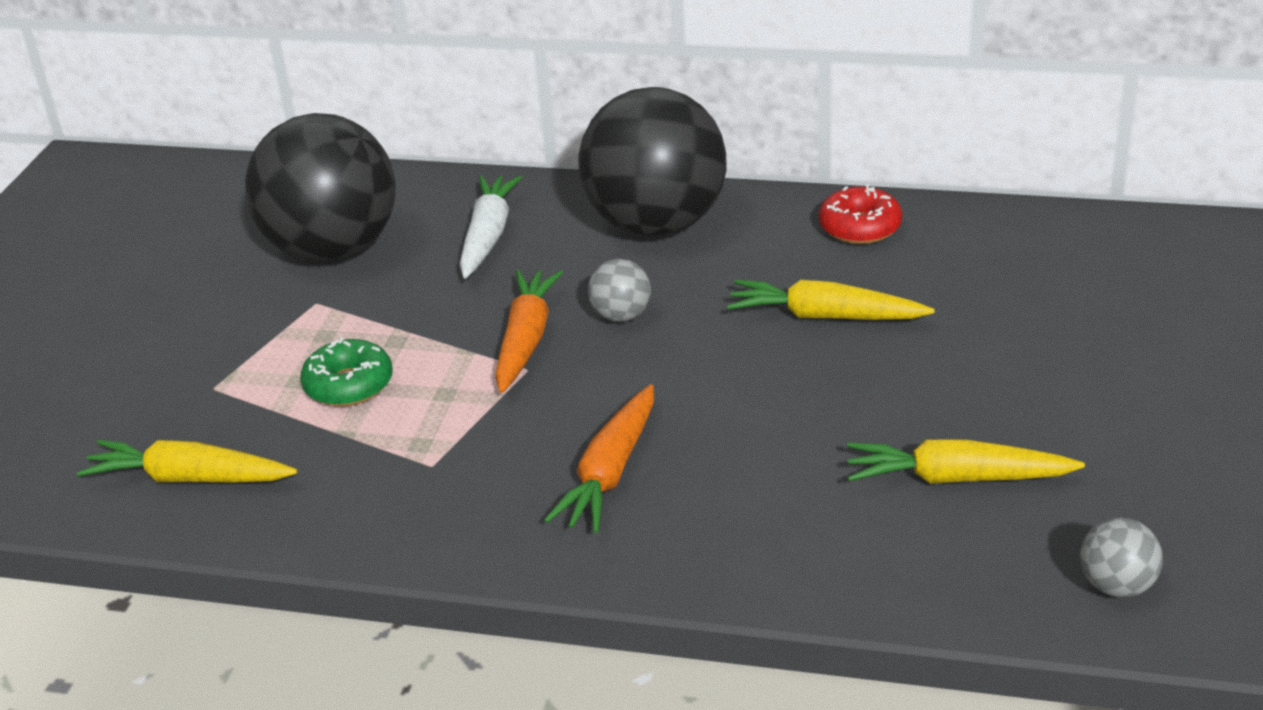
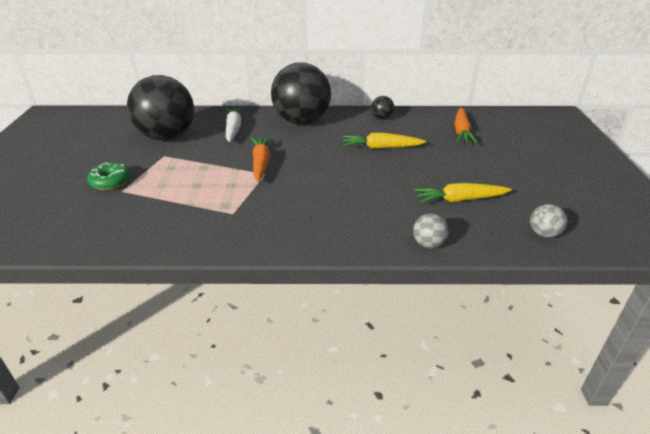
camera: 15 degrees left, 0 degrees up
(190, 479) = (117, 228): yellow carrot -> none
(349, 385) = (186, 185): green donut -> green donut (111, 182)
(610, 472) = (314, 209): orange carrot -> orange carrot (461, 131)
(621, 316) = (298, 152): grey ball -> grey ball (428, 244)
(860, 227) = (381, 118): red donut -> black ball

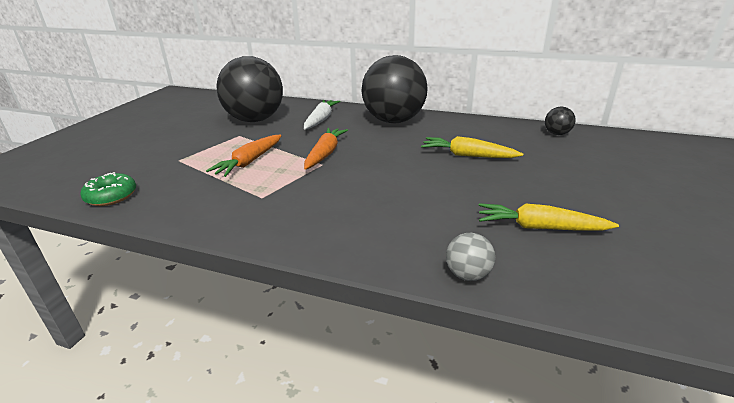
camera: 20 degrees right, 5 degrees down
(111, 182) = (175, 151): green donut -> green donut (111, 196)
(381, 118) = (484, 127): black ball -> black ball (557, 134)
(461, 131) = (579, 151): orange carrot -> orange carrot (250, 162)
(543, 234) = (652, 296): grey ball -> none

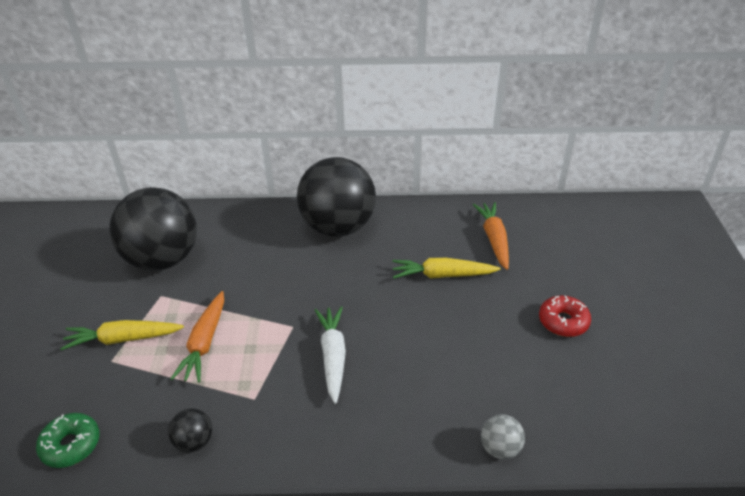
camera: 20 degrees left, 10 degrees up
(321, 120) = (248, 242): white carrot -> white carrot (333, 356)
(325, 154) = (287, 307): orange carrot -> orange carrot (494, 239)
(540, 228) = (542, 369): yellow carrot -> yellow carrot (123, 339)
(557, 134) = (519, 217): black ball -> black ball (194, 442)
(576, 200) = (563, 322): none -> red donut

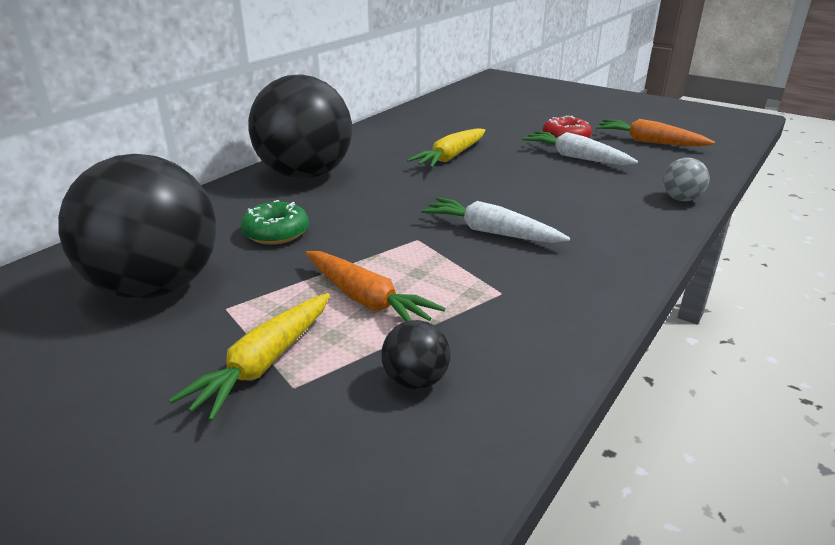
camera: 55 degrees left, 10 degrees down
(71, 445) = (427, 477): green donut -> green donut (276, 232)
(194, 442) = (530, 354): black ball -> black ball (415, 380)
(494, 239) = (438, 128): orange carrot -> orange carrot (649, 142)
(523, 346) = (576, 157): none -> white carrot

